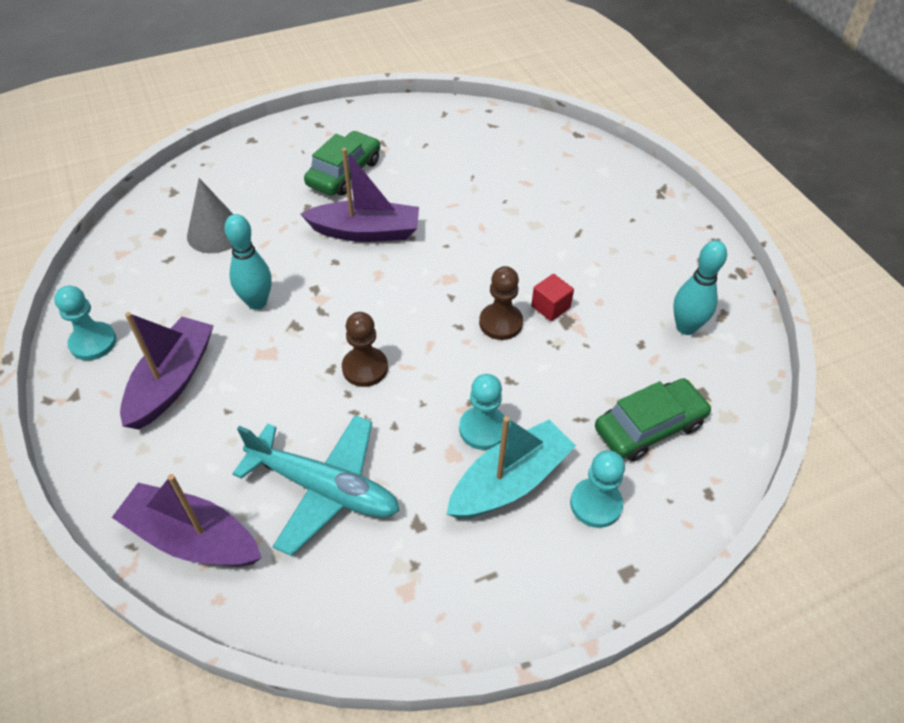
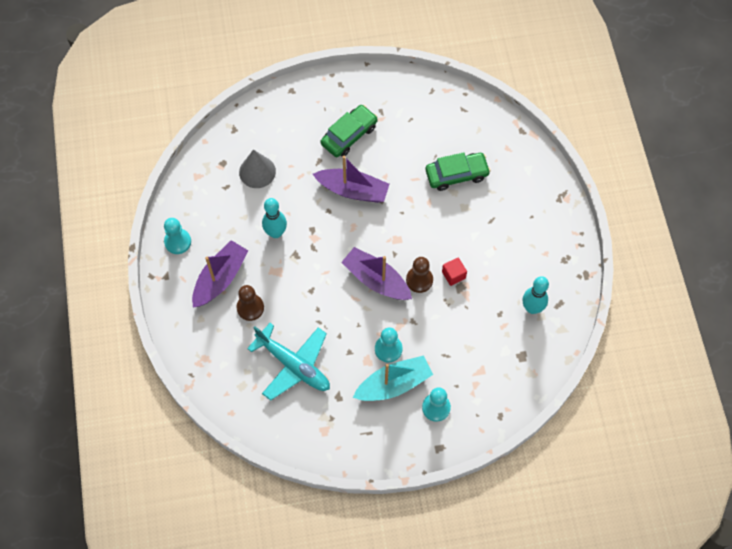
camera: 15 degrees right, 15 degrees up
(192, 538) = (222, 377): purple boat -> purple boat (376, 280)
(365, 368) = (331, 294): brown pawn -> brown pawn (250, 308)
(649, 427) = (483, 369): green car -> green car (456, 174)

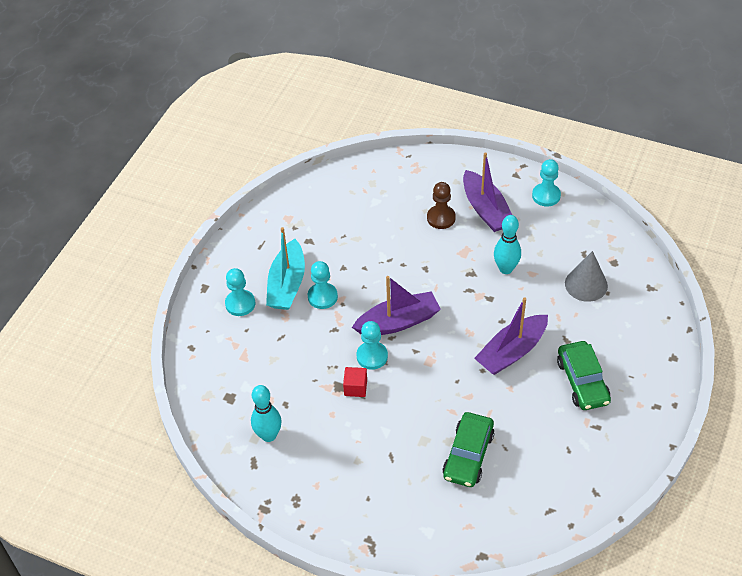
camera: 125 degrees right, 15 degrees down
(294, 365) = (362, 224): turquoise plane -> none
(419, 280) = (372, 356): brown pawn -> turquoise pawn

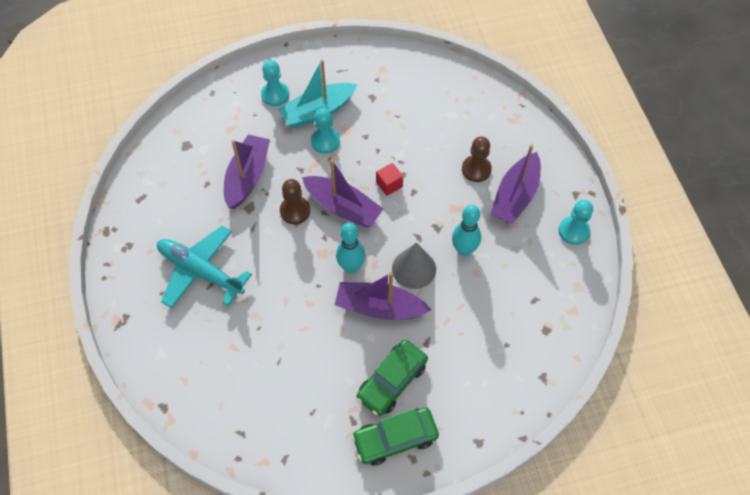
camera: 50 degrees right, 10 degrees up
(269, 435) = (171, 192): turquoise bowling pin -> turquoise bowling pin (351, 267)
(306, 370) = (247, 177): none -> purple boat
(355, 388) = (256, 219): red cube -> red cube (389, 184)
(371, 457) = (200, 271): none -> turquoise plane
(372, 356) = (295, 211): turquoise pawn -> brown pawn
(468, 455) = (251, 338): green car -> green car (395, 438)
(586, 284) = (501, 322): grey cone -> grey cone (414, 268)

